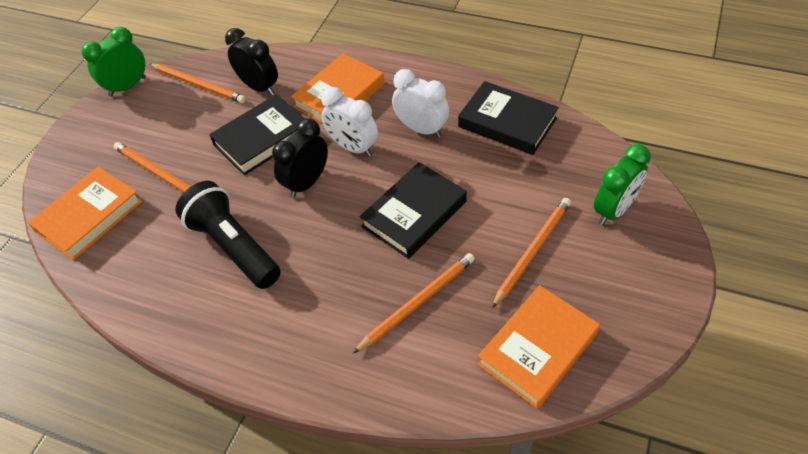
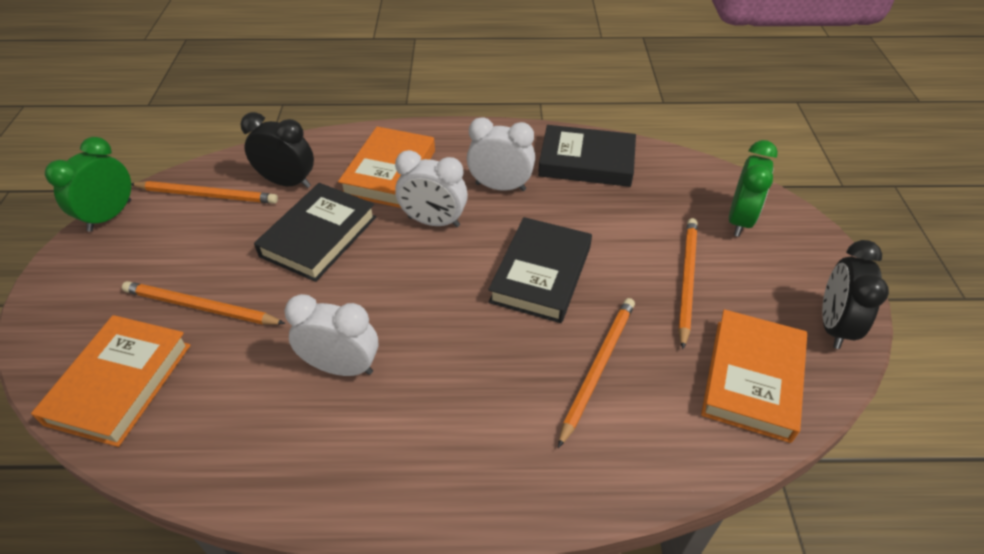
camera: 25 degrees left, 5 degrees down
(233, 247) = (342, 367): black flashlight -> white clock
(306, 183) = (398, 271): black clock -> black clock (833, 326)

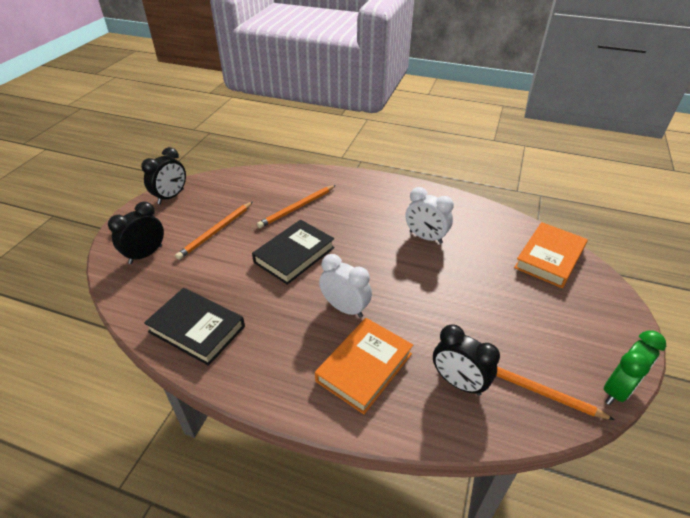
camera: 160 degrees left, 5 degrees down
(200, 307) = (513, 289): orange pencil -> none
(319, 236) = (433, 319): black book -> none
(500, 187) = (280, 325): white clock -> none
(739, 220) = (145, 254): green clock -> black clock
(752, 379) = (232, 189): orange book -> none

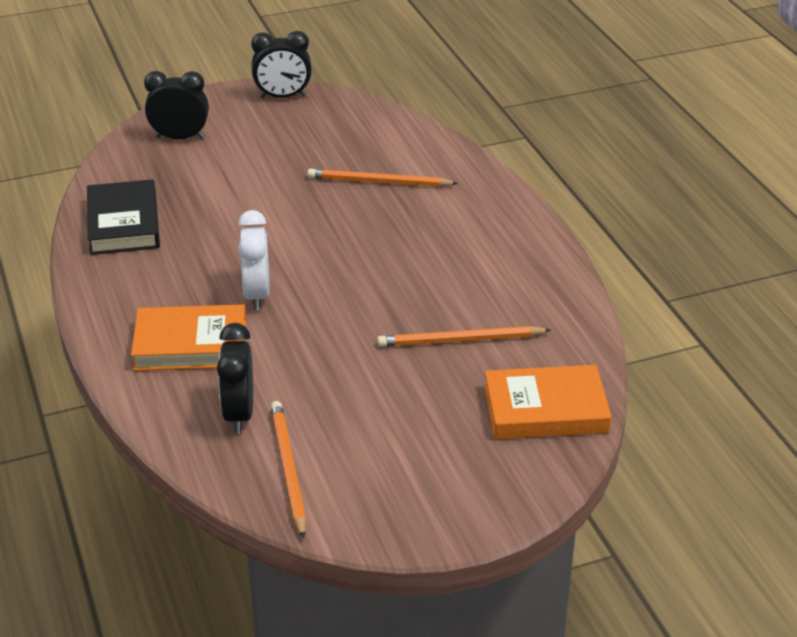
camera: 50 degrees right, 5 degrees down
(216, 231) = (266, 155): orange pencil -> orange pencil (460, 340)
(294, 255) = (296, 222): black book -> none
(425, 237) = (452, 296): white clock -> none
(617, 390) = (359, 534): green clock -> none

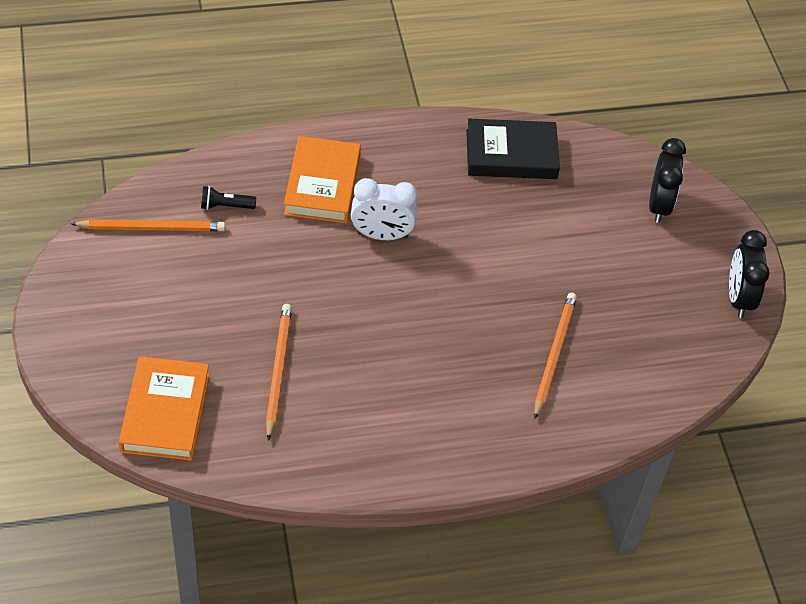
camera: 95 degrees right, 15 degrees up
(239, 414) = (225, 206): black clock -> black flashlight

